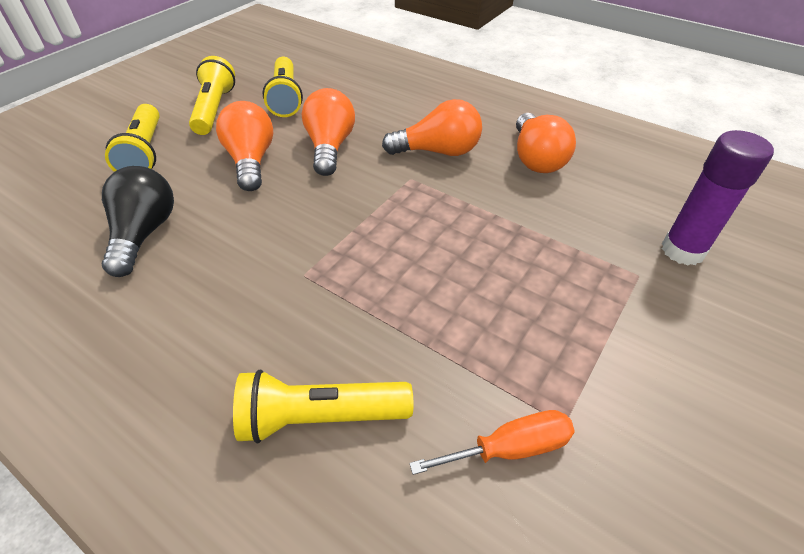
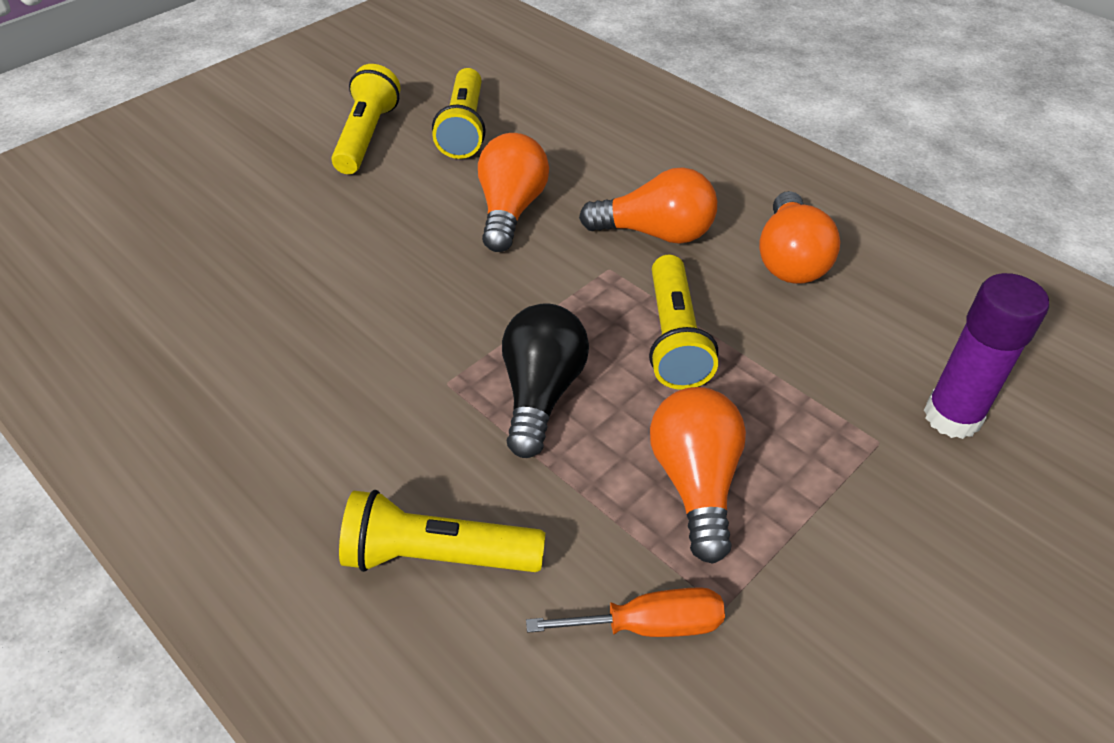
camera: 10 degrees right, 0 degrees up
(145, 153) = (271, 192): yellow flashlight -> yellow flashlight (674, 338)
(145, 233) = (262, 303): black light bulb -> black light bulb (541, 393)
(251, 161) = (404, 219): orange light bulb -> orange light bulb (695, 483)

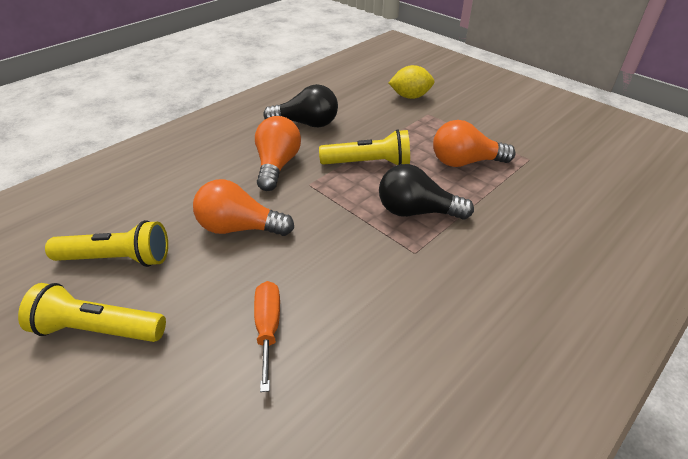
camera: 90 degrees left, 5 degrees down
(437, 555) = (541, 249): yellow flashlight -> none
(649, 625) = (547, 179): orange screwdriver -> orange screwdriver (268, 328)
(790, 259) = (306, 124): orange light bulb -> black light bulb
(952, 417) = (410, 96): purple glue stick -> yellow lemon

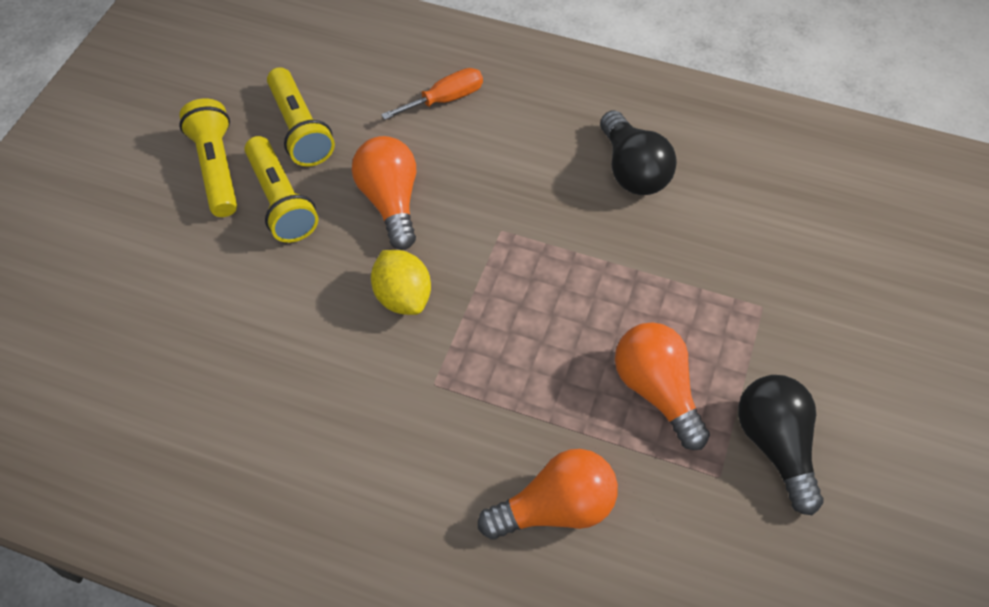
camera: 65 degrees right, 15 degrees up
(268, 328) = (269, 292): orange screwdriver -> orange screwdriver (445, 99)
(277, 165) = (520, 182): orange light bulb -> orange light bulb (555, 508)
(368, 163) = (582, 276): yellow flashlight -> yellow flashlight (281, 201)
(410, 96) = (800, 266): yellow lemon -> yellow lemon (403, 297)
(416, 211) = (510, 363): black light bulb -> black light bulb (775, 446)

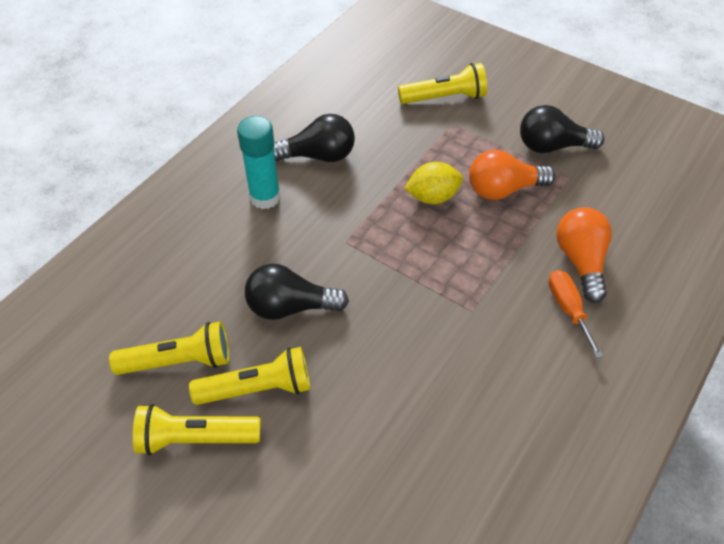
camera: 75 degrees left, 5 degrees down
(390, 202) = (290, 307): orange light bulb -> black light bulb
(403, 297) = (388, 315): yellow lemon -> yellow lemon (432, 197)
(445, 99) = (196, 249): orange screwdriver -> orange screwdriver (568, 309)
(542, 137) = (265, 197): none -> turquoise glue stick
(814, 287) = (445, 98): none -> yellow flashlight

